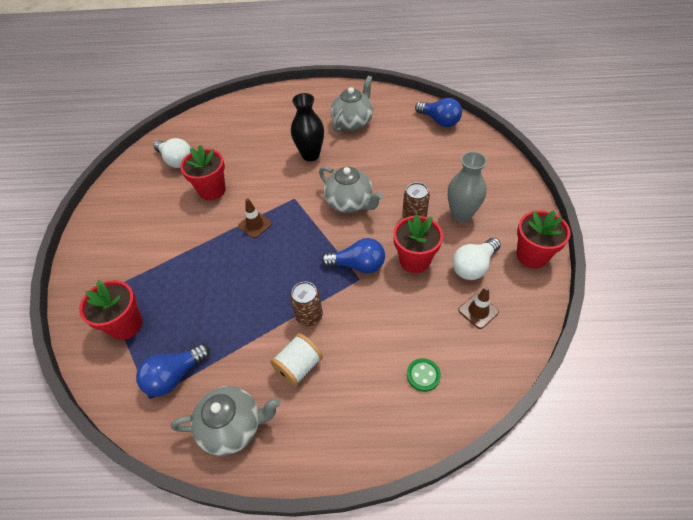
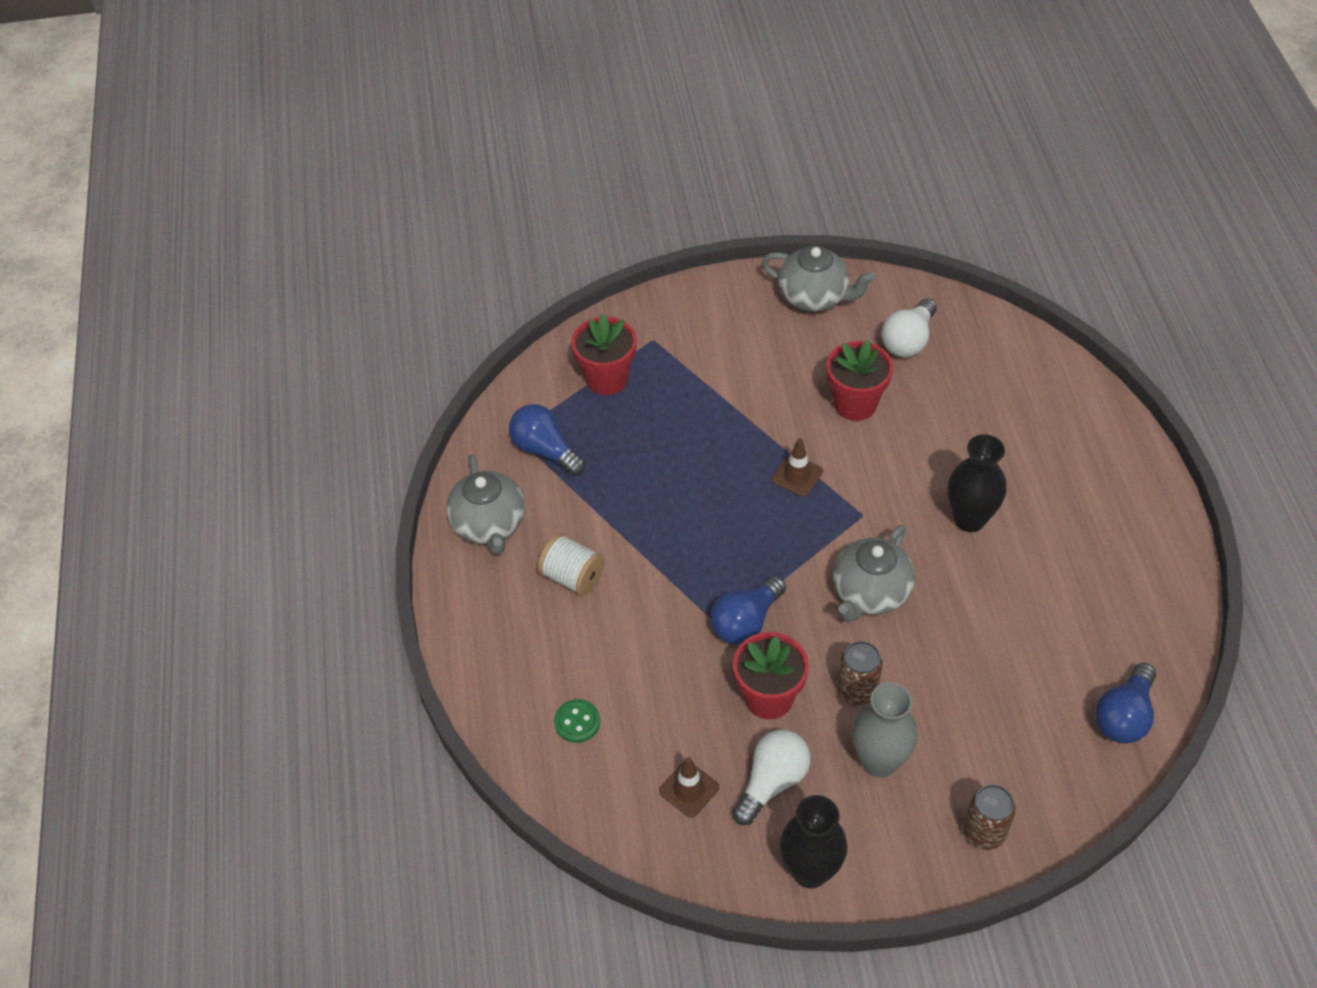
camera: 80 degrees right, 0 degrees up
(309, 316) = (649, 575): brown can -> brown can (984, 832)
(353, 122) = (1075, 570): grey teapot -> grey teapot (814, 297)
(358, 265) = (745, 622): blue light bulb -> blue light bulb turned 45 degrees clockwise
(473, 266) = (772, 782): white light bulb -> white light bulb turned 90 degrees clockwise
(532, 256) = (810, 871): red flower pot -> black vase

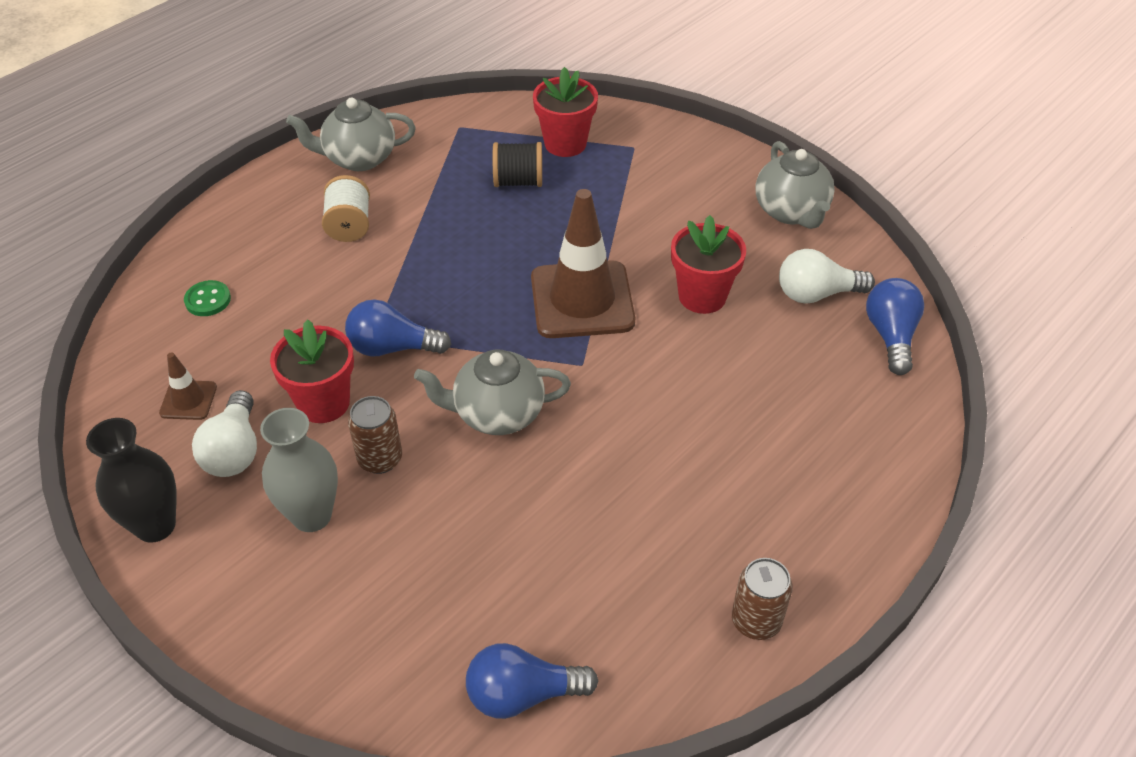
camera: 50 degrees right, 5 degrees down
(489, 525) = (358, 158): grey teapot -> grey teapot turned 45 degrees clockwise
(545, 450) = (459, 149): blue light bulb -> blue light bulb (891, 336)
(625, 435) = (518, 181): none -> black spool
(772, 782) = (234, 451): white light bulb -> white light bulb turned 90 degrees clockwise
(797, 475) = (582, 300): brown traffic cone -> brown traffic cone, size x2.19
(969, 519) = (653, 442): black vase -> none
(984, 832) = (287, 640): brown can -> brown can (756, 621)

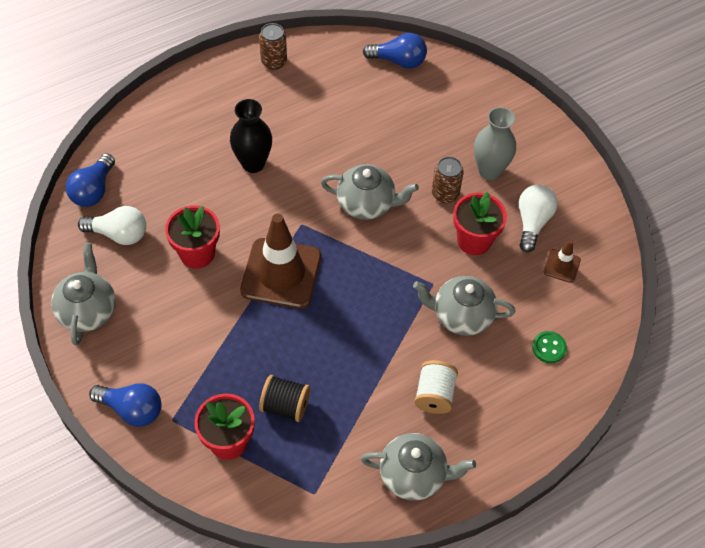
camera: 165 degrees left, 10 degrees up
(155, 525) = (579, 188): black vase -> black vase (253, 163)
(329, 308) = (461, 316): none -> grey teapot
(392, 347) = (422, 270): blue light bulb -> blue light bulb (132, 409)

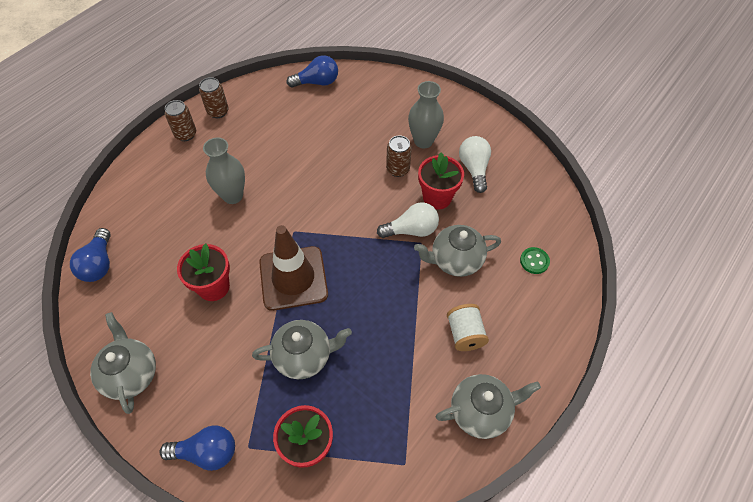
camera: 20 degrees left, 0 degrees up
(119, 234) = (136, 294): white light bulb -> white light bulb (411, 230)
(229, 77) = (186, 134): none -> brown can
(253, 163) = (233, 196): black vase -> grey vase
(285, 406) = (345, 393): black spool -> none
(367, 204) = (340, 197): grey teapot -> grey teapot (304, 356)
(561, 266) = (511, 194): brown traffic cone -> none

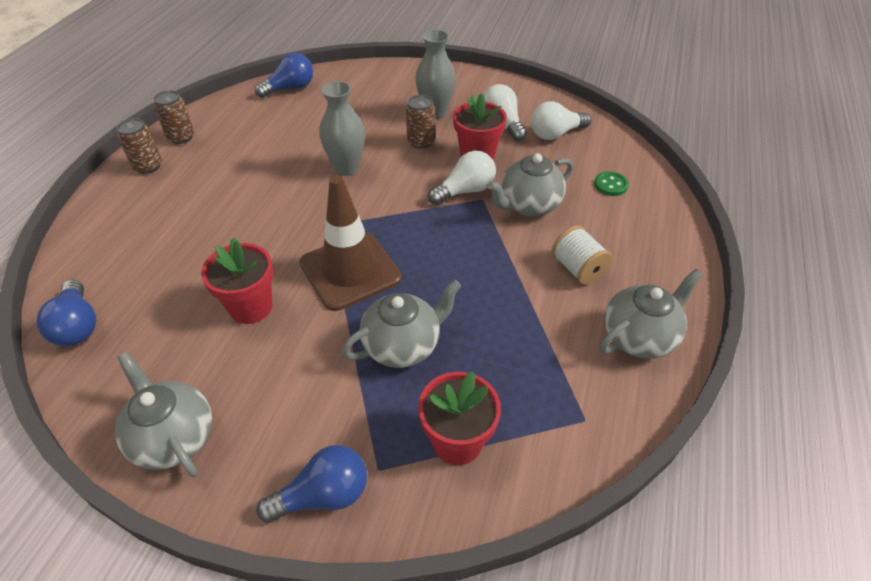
camera: 20 degrees left, 10 degrees down
(233, 196) = (235, 210): grey vase -> grey vase (346, 168)
(514, 193) = (555, 134): none -> white light bulb

